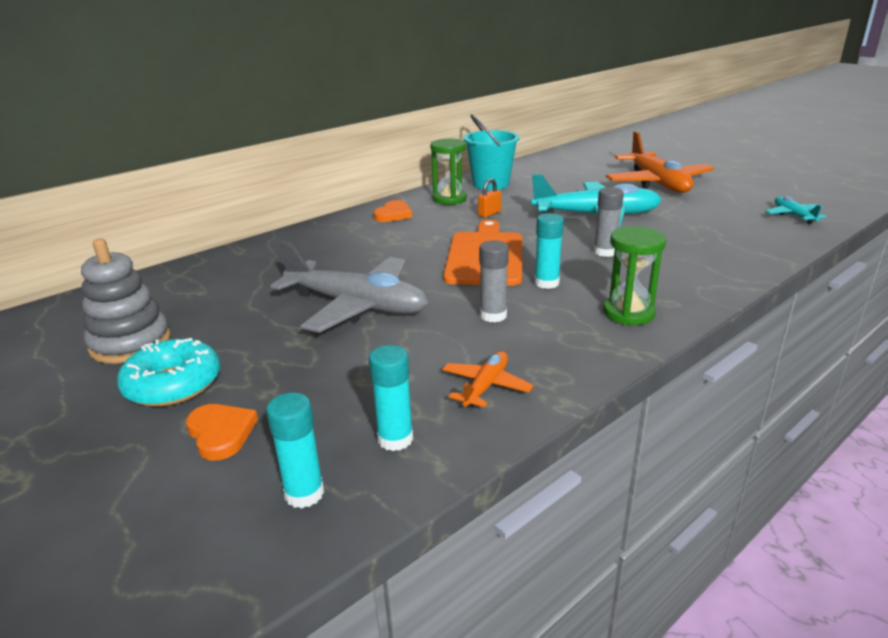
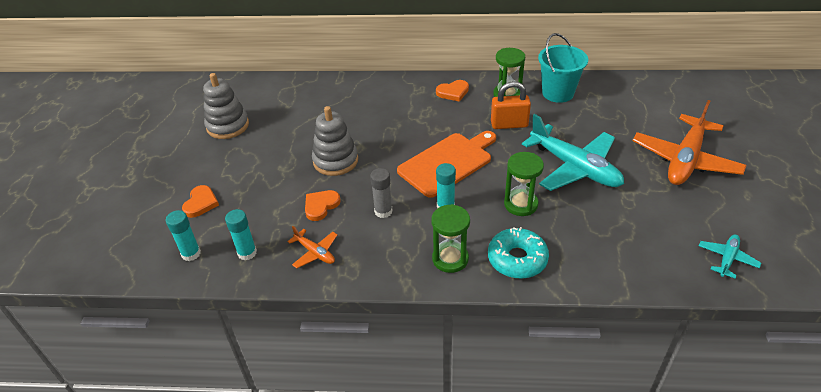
camera: 45 degrees right, 15 degrees up
(173, 384) = (215, 163): turquoise donut -> turquoise donut (517, 259)
(357, 305) = (335, 161): grey plane -> grey stacking toy
(412, 346) = (321, 206): none -> orange heart
(486, 386) = (315, 252): orange plane -> orange plane turned 60 degrees clockwise
(489, 214) = (509, 124): orange padlock -> orange padlock, size x1.74
(605, 252) = (520, 204): grey glue stick -> green hourglass

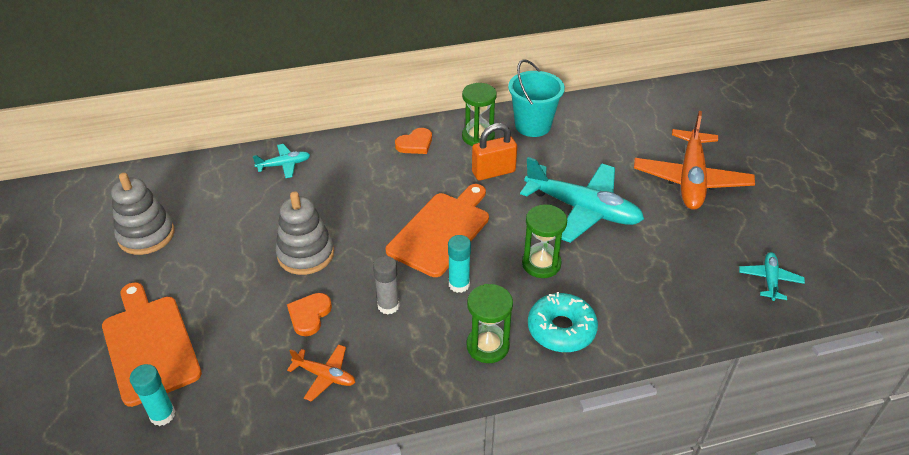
camera: 20 degrees left, 0 degrees up
(201, 203) = (149, 345): orange heart -> orange cutting board
(247, 253) = (237, 396): turquoise glue stick -> none
(345, 92) = (284, 165): none -> turquoise plane

